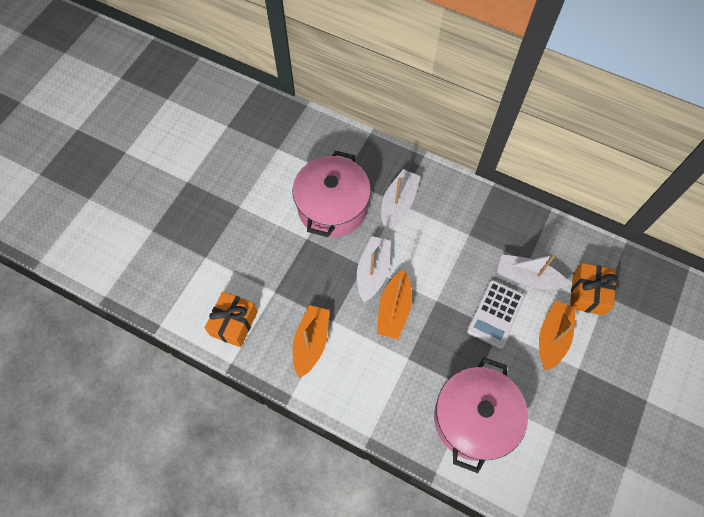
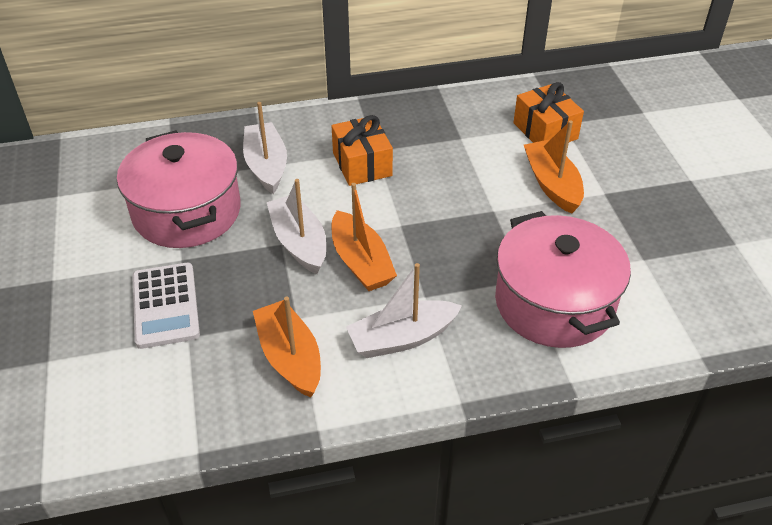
camera: 40 degrees left, 20 degrees down
(234, 323) = (160, 406): orange gift -> orange gift (362, 164)
(495, 314) = (475, 199): white calculator -> white calculator (166, 305)
(527, 277) = (474, 151): white boat -> white boat (402, 338)

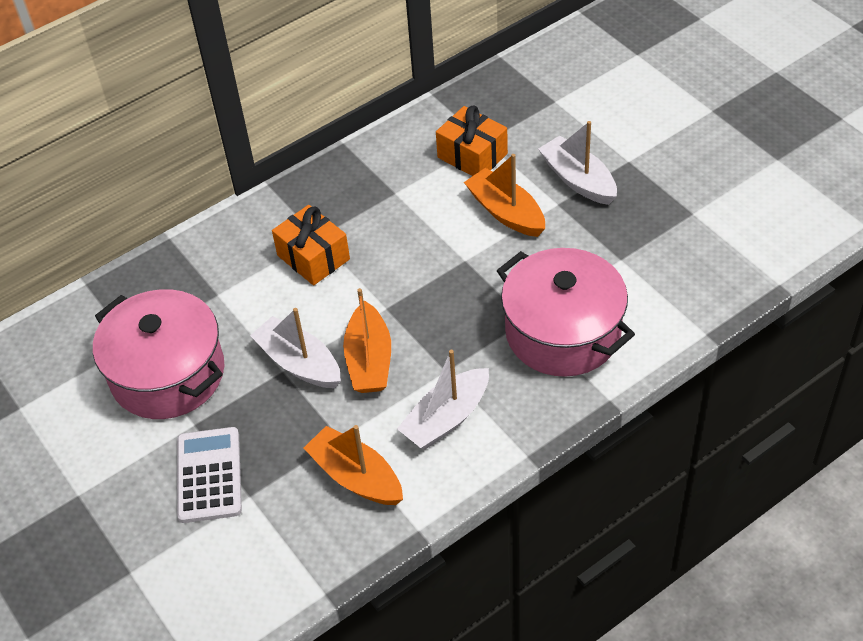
camera: 20 degrees left, 5 degrees up
(166, 305) = (209, 475): white calculator -> white calculator turned 150 degrees counterclockwise
(266, 165) = (218, 294): white boat -> white boat (578, 180)
(361, 262) = (369, 360): orange boat -> orange boat turned 45 degrees clockwise

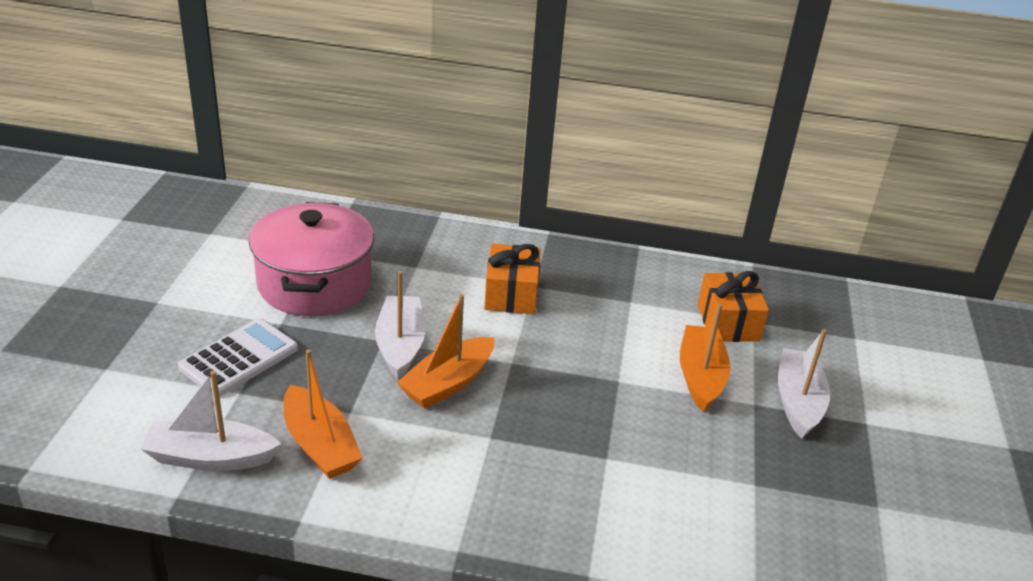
camera: 40 degrees right, 15 degrees down
(356, 476) = (320, 445): orange boat -> orange boat turned 150 degrees clockwise
(446, 418) = (440, 467): white boat -> white boat (210, 457)
(563, 332) = (624, 492): pink pot -> none

